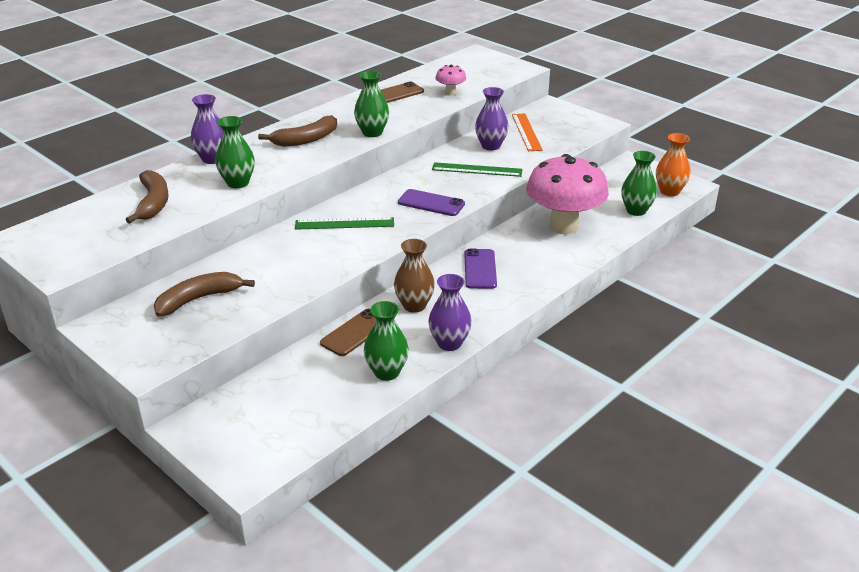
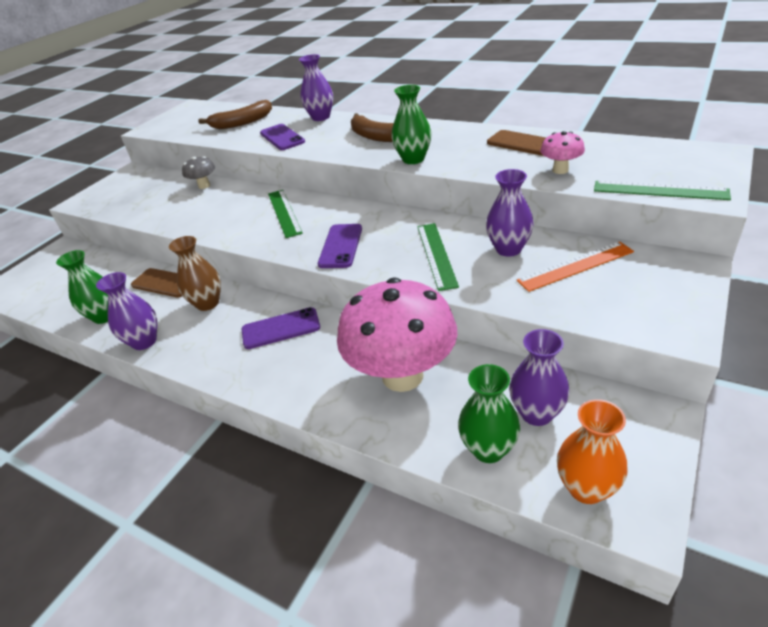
camera: 80 degrees right, 5 degrees up
(199, 299) = (160, 191): brown banana -> none
(223, 267) = (204, 186): none -> grey mushroom
(238, 183) = (282, 137): green vase -> purple phone
(505, 77) = (659, 190): none -> green ruler
(616, 192) = (536, 413): none -> purple vase

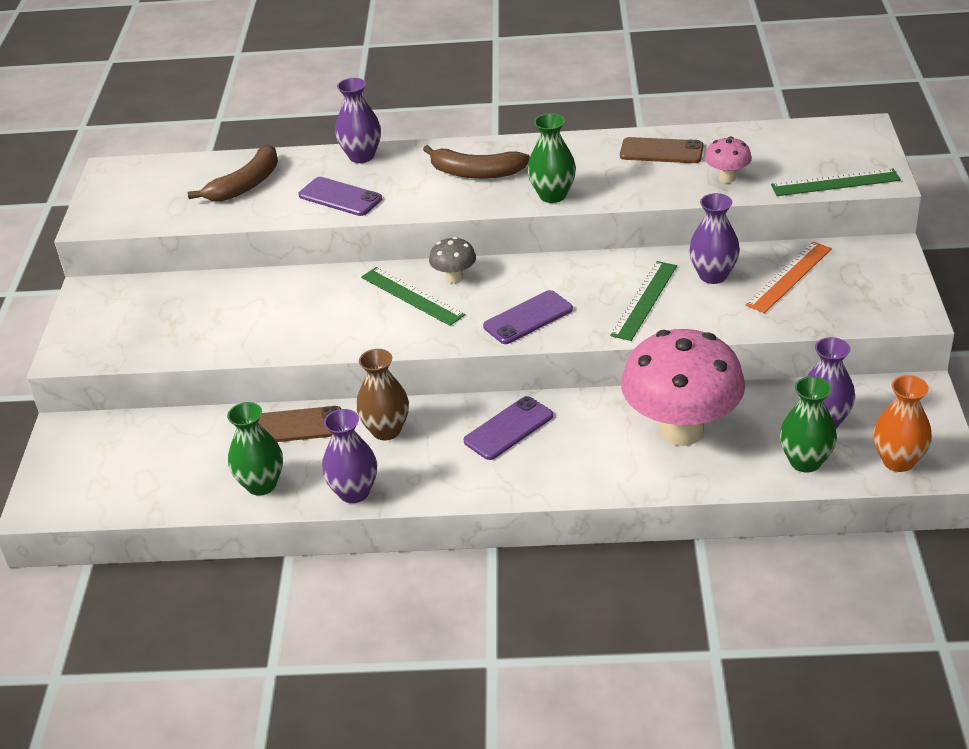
camera: 30 degrees left, 0 degrees up
(204, 186) = (248, 287): grey mushroom -> grey mushroom (454, 278)
(340, 246) = (528, 318): purple phone -> purple phone turned 75 degrees clockwise
(436, 255) = (644, 300): green ruler -> green ruler turned 60 degrees clockwise

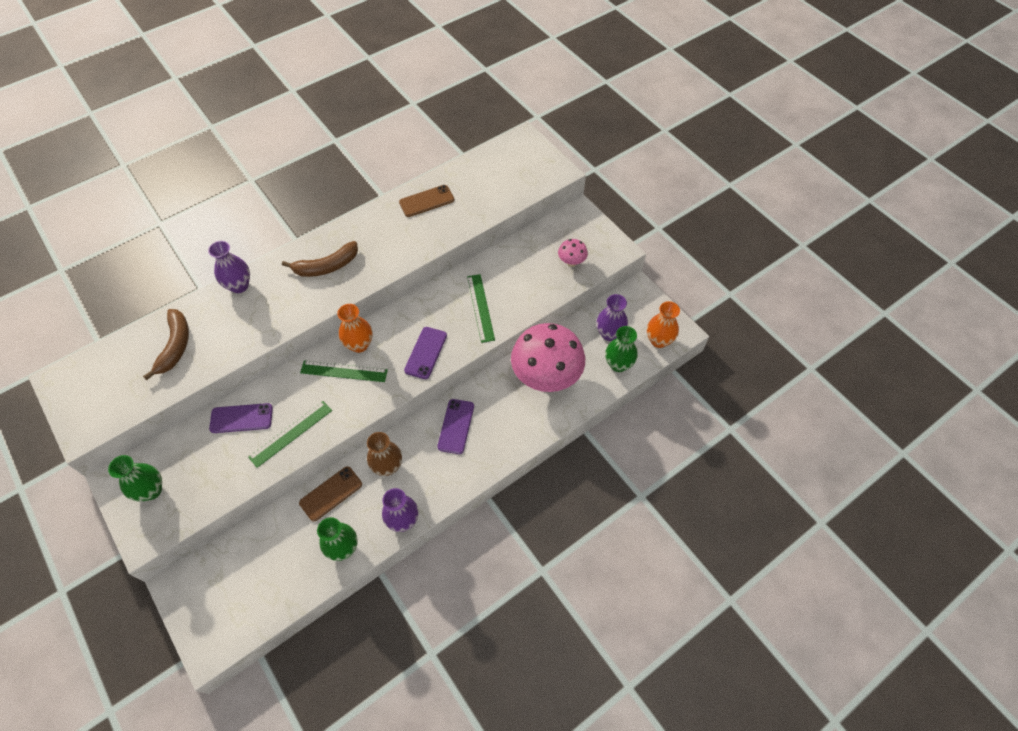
camera: 40 degrees left, 20 degrees up
(340, 197) = (252, 326): purple phone -> purple phone (241, 418)
(454, 278) = (359, 345): grey mushroom -> orange vase
(552, 195) = (388, 263): green vase -> green vase (151, 490)
(713, 275) = (504, 272): purple vase -> none
(727, 178) = (478, 206): pink mushroom -> pink mushroom (571, 262)
(789, 277) = (543, 254): orange ruler -> none
(835, 183) = (537, 184): green ruler -> green ruler (291, 433)

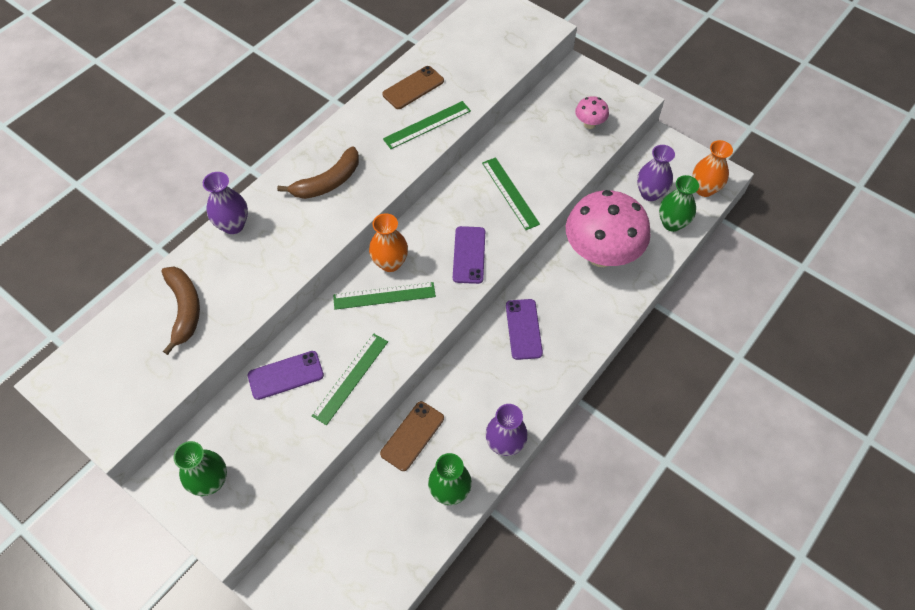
camera: 15 degrees left, 0 degrees up
(387, 466) = (465, 390): brown vase -> none
(425, 235) = (427, 125): none -> green ruler

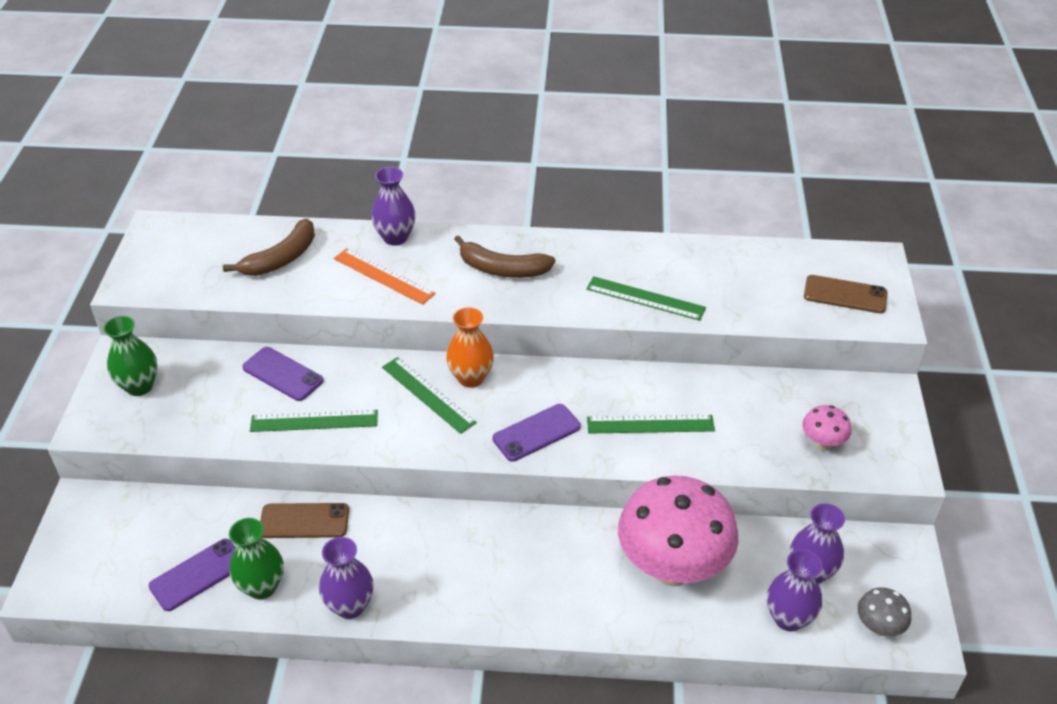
camera: 55 degrees right, 15 degrees down
(268, 254) = (383, 276): none -> orange ruler
(413, 88) = (682, 264): brown phone -> brown phone (845, 295)
(510, 193) = (650, 424): green ruler -> green ruler turned 60 degrees clockwise
(523, 329) = (506, 547): purple phone -> purple phone (197, 575)
(672, 223) = (788, 618): green vase -> purple vase
(704, 189) = (878, 627): orange vase -> grey mushroom

